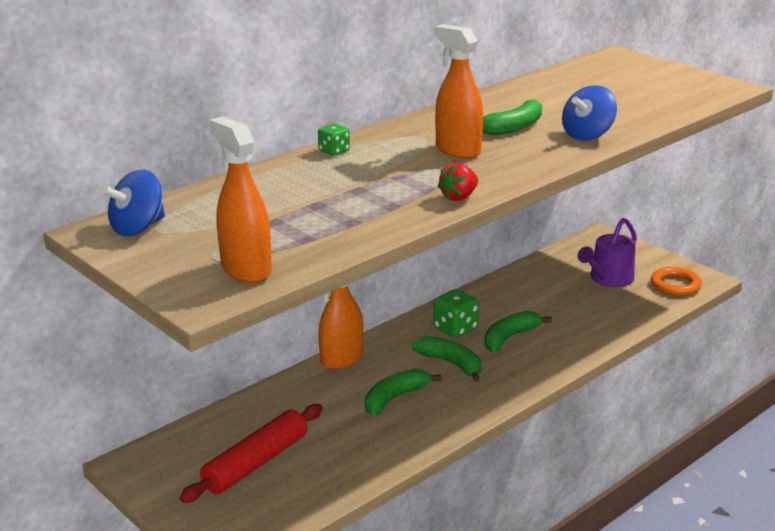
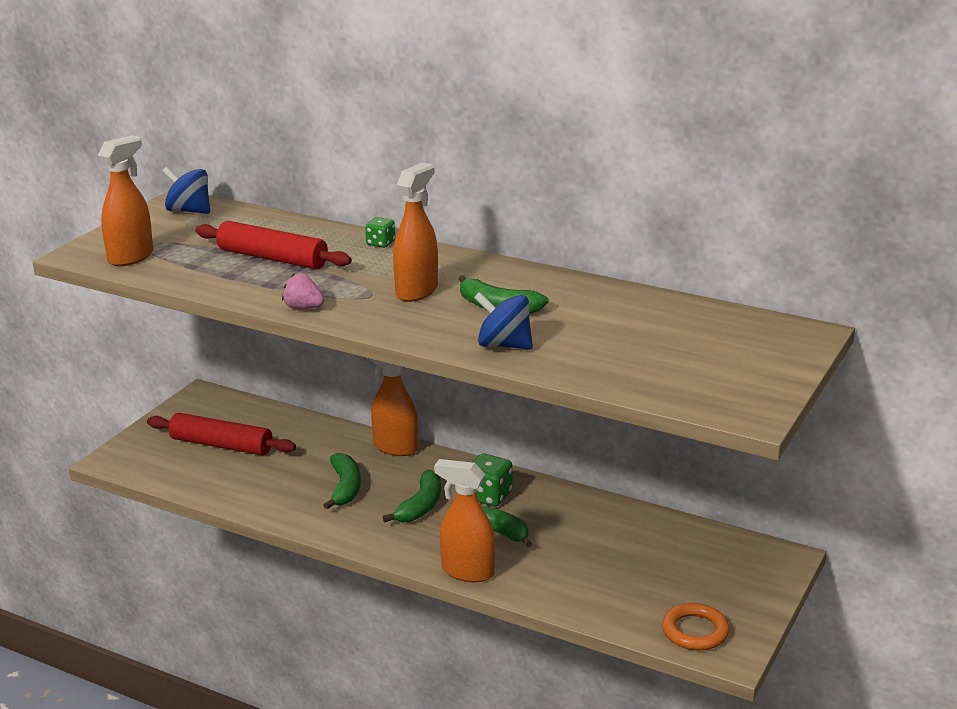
camera: 70 degrees right, 0 degrees up
(323, 199) = (272, 258): none -> red rolling pin
(395, 398) = (345, 488): green banana -> green banana turned 60 degrees clockwise
(459, 197) = (303, 308): red strawberry -> pink strawberry
(563, 359) = (467, 571): none -> orange spray bottle
(608, 279) = (672, 578): purple watering can -> none

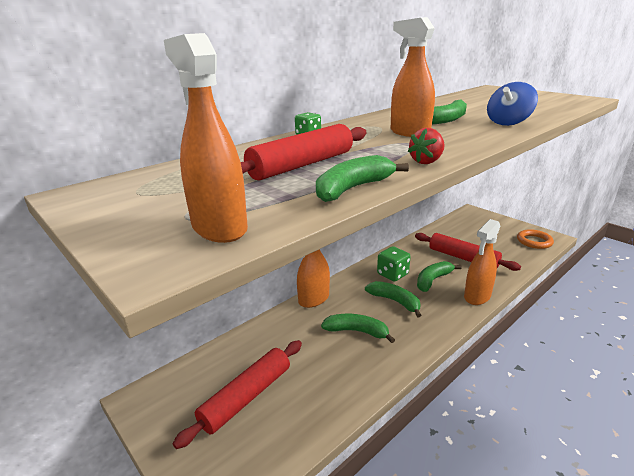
camera: 70 degrees left, 0 degrees up
(189, 211) = (119, 190): blue spinning top -> none
(217, 286) = (353, 188): none -> green banana
(303, 308) = (426, 162): pink strawberry -> red strawberry
(578, 554) = (463, 258): none -> red rolling pin

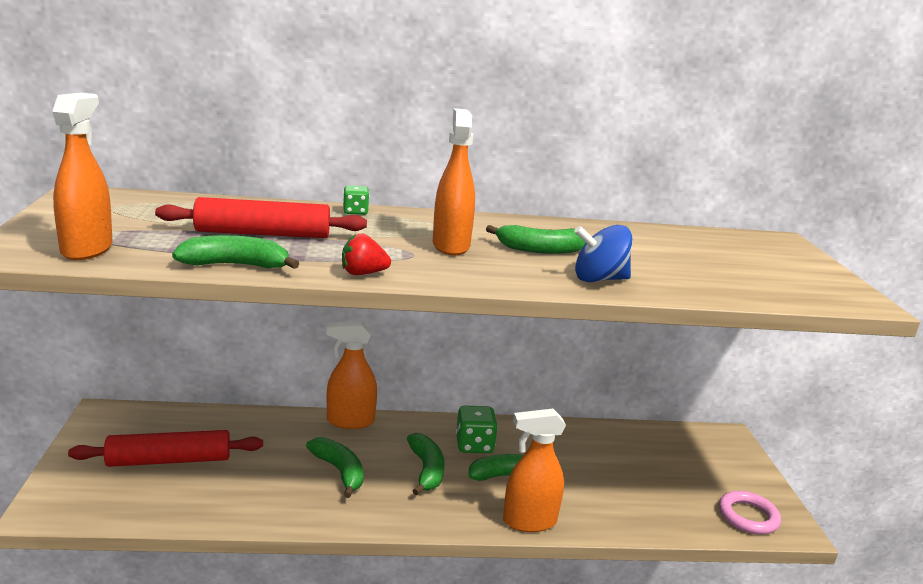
camera: 35 degrees right, 5 degrees down
(463, 258) = (597, 477): red rolling pin -> none
(534, 241) = (748, 516): orange ring -> pink ring

